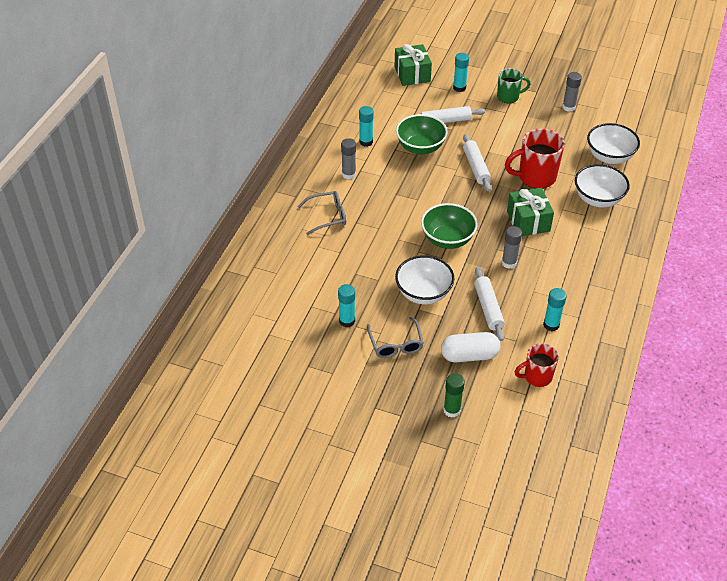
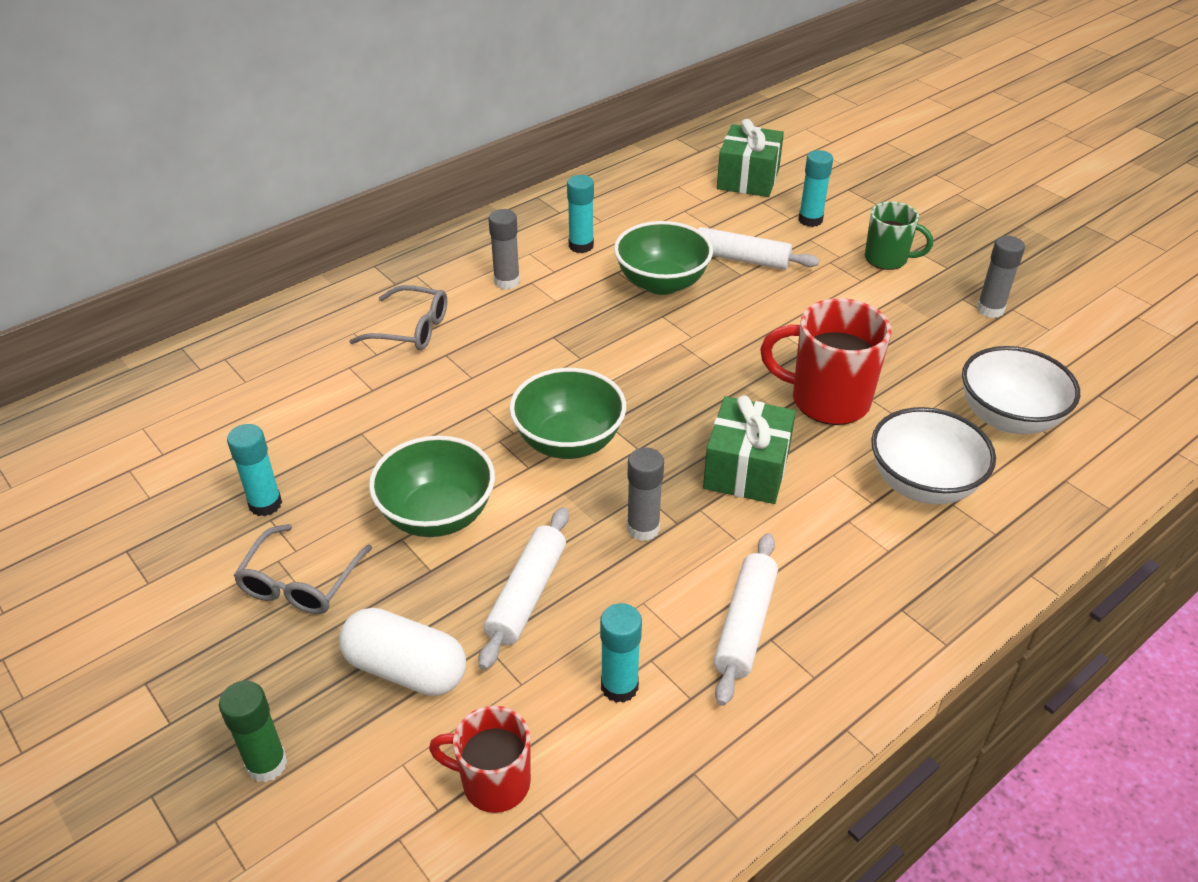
camera: 30 degrees right, 5 degrees down
(423, 293) = (437, 515): white bowl -> green bowl
(476, 167) = (730, 345): white rolling pin -> white rolling pin (745, 625)

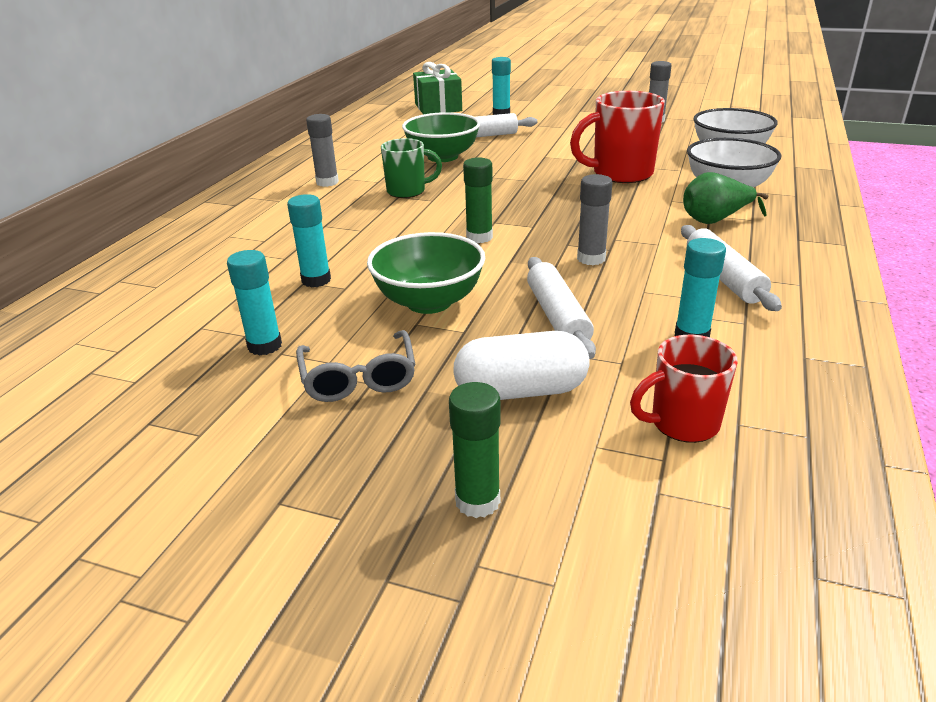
camera: 30 degrees left, 10 degrees down
(410, 329) = (277, 221): grey glasses -> none
(568, 441) = (479, 237): green bowl -> green glue stick
(581, 246) = (362, 155): turquoise glue stick -> turquoise glue stick (316, 280)
(746, 469) = (617, 214): green gift -> none
(842, 532) = (715, 220): none -> green pear
(887, 259) = (569, 117): green mug -> green mug (407, 191)

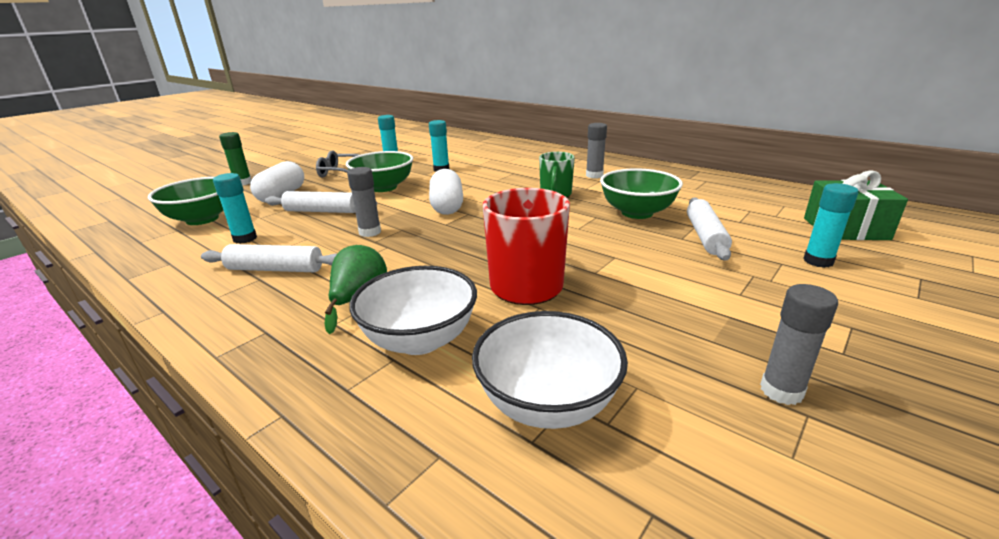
camera: 110 degrees right, 5 degrees down
(479, 237) = (447, 206): green glue stick -> white capsule
(682, 423) = (202, 219): red mug -> green bowl

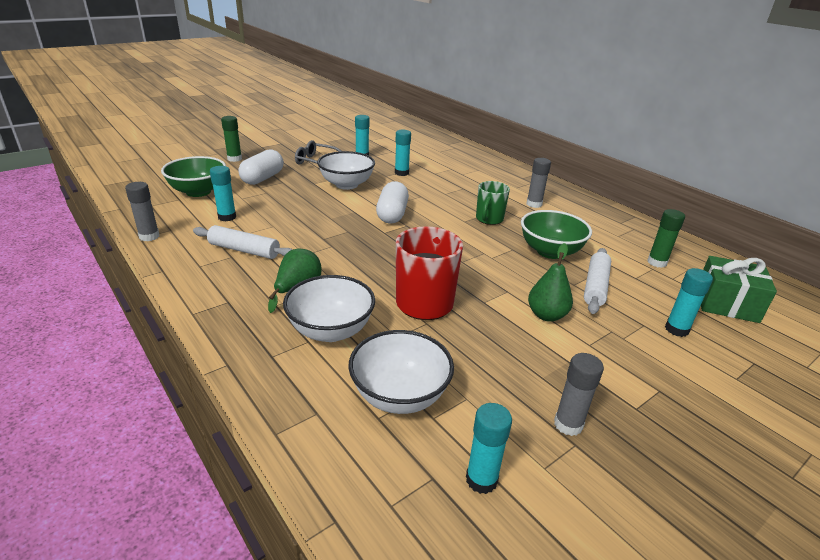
camera: 10 degrees right, 5 degrees up
(322, 211) = (290, 201): white rolling pin -> none
(370, 232) = (322, 229): grey glue stick -> grey glue stick (149, 236)
(384, 187) = (346, 185): green bowl -> white bowl
(673, 273) = (546, 315): none -> green pear
(722, 498) = (481, 479): none -> turquoise glue stick
(749, 205) = (657, 262): none -> green glue stick

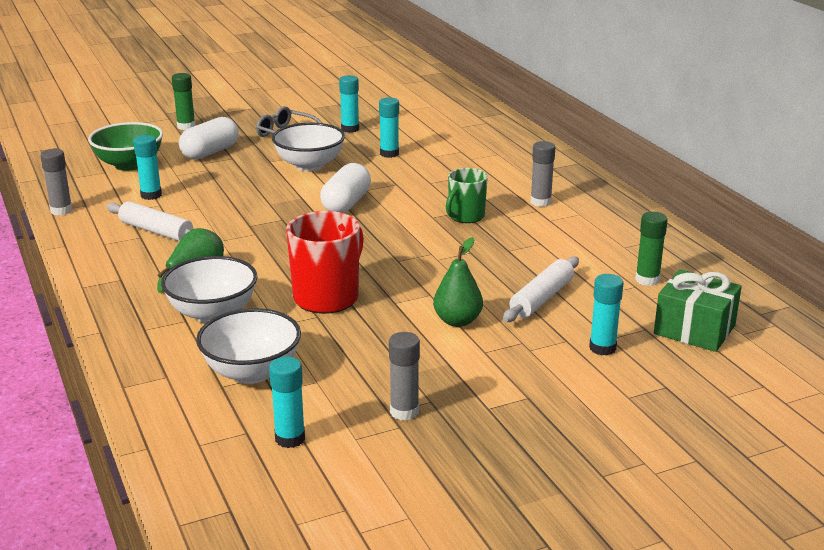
camera: 15 degrees right, 5 degrees down
(550, 251) = (516, 258): green bowl -> none

